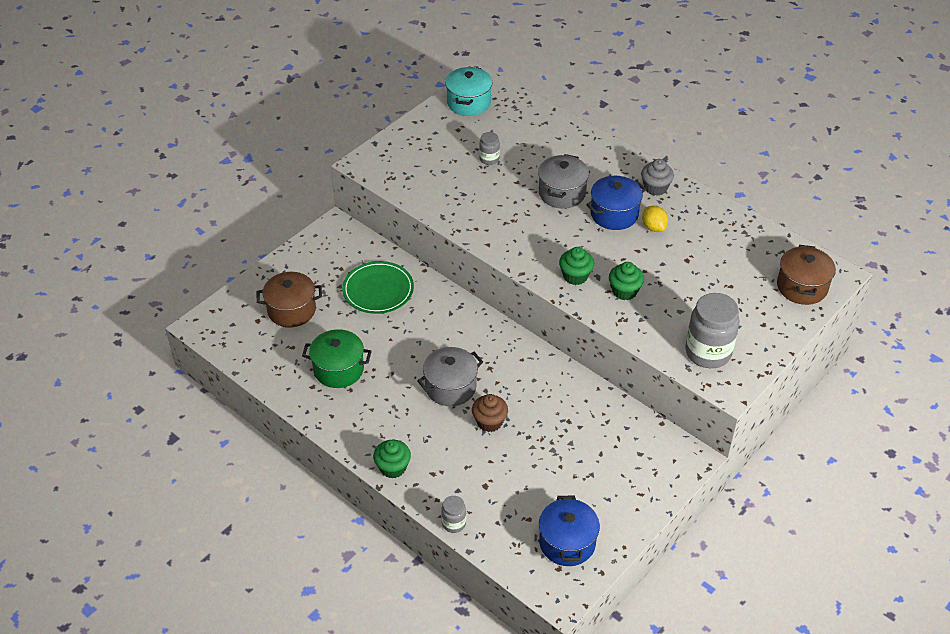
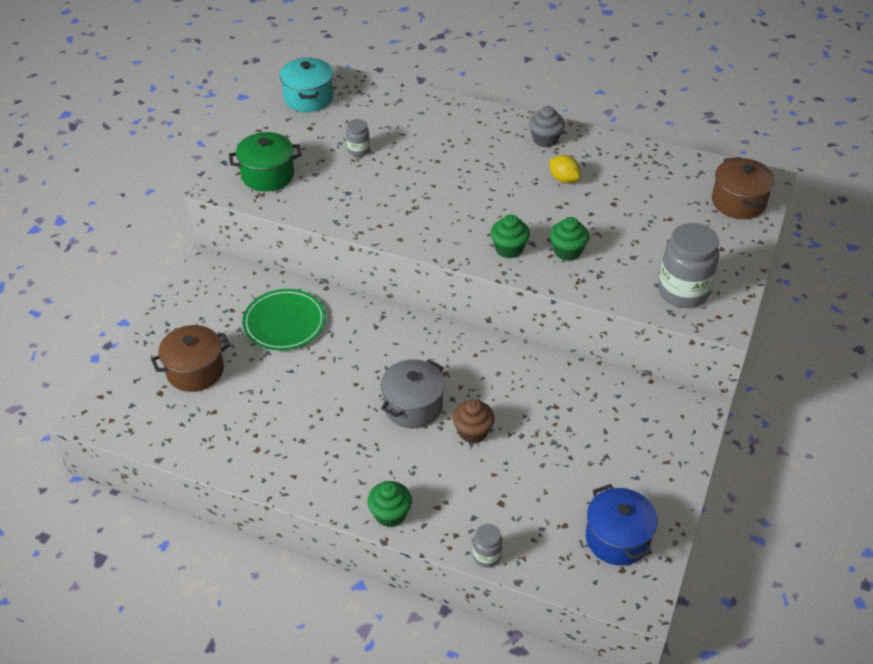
camera: 20 degrees left, 0 degrees up
(338, 369) = (279, 422): green pot -> green pot (268, 175)
(562, 193) = (452, 167): grey pot -> none
(614, 214) = (517, 176): blue pot -> none

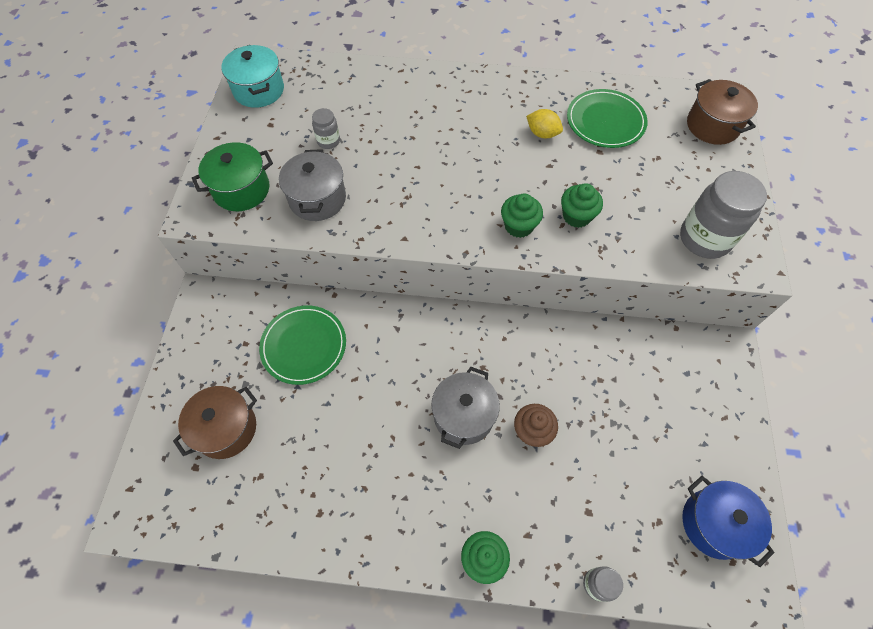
camera: 15 degrees left, 15 degrees up
(332, 194) = (317, 199): none -> grey pot
(545, 139) = (508, 93): grey cupcake -> none
(631, 180) = (605, 121): none -> green plate

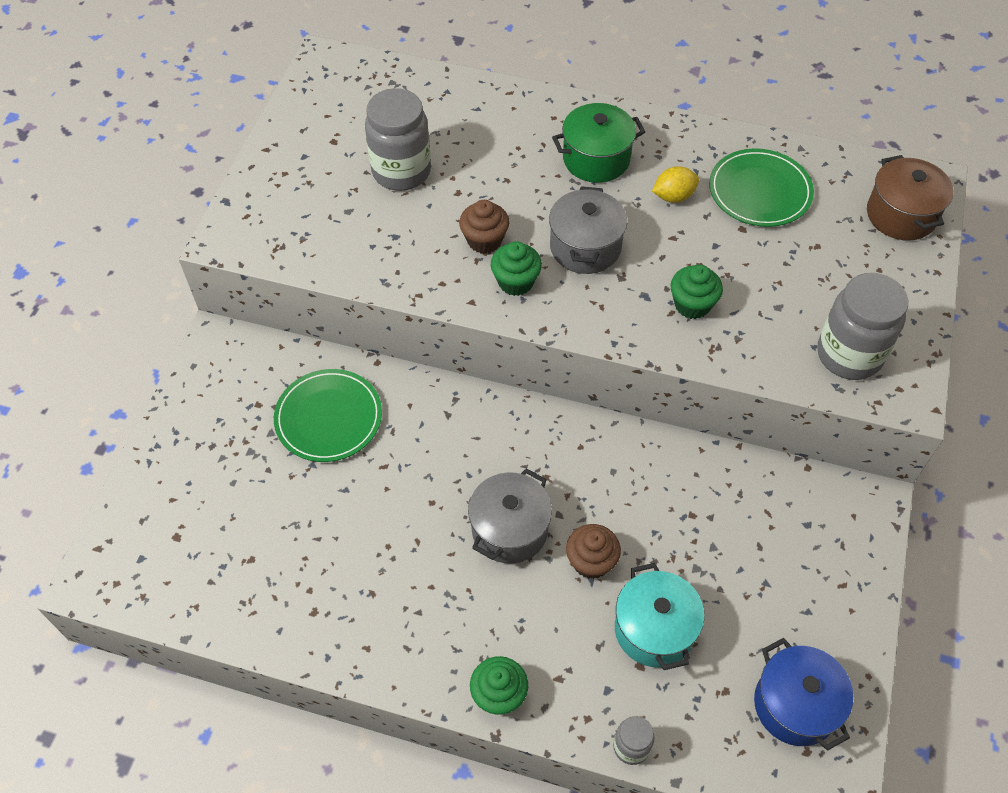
camera: 10 degrees right, 5 degrees down
(226, 429) = (219, 499): brown pot -> none
(241, 190) = (286, 217): green pot -> green pot (596, 159)
(259, 90) = (326, 96): turquoise pot -> turquoise pot (654, 629)
(317, 199) = (375, 240): grey pot -> grey pot (585, 247)
(328, 141) = (401, 171): grey jar -> grey jar, size x2.02
(404, 187) = (484, 240): none -> brown cupcake
(518, 226) = (616, 306): green cupcake -> green cupcake (516, 282)
(542, 133) = (673, 196): yellow lemon -> yellow lemon turned 60 degrees counterclockwise

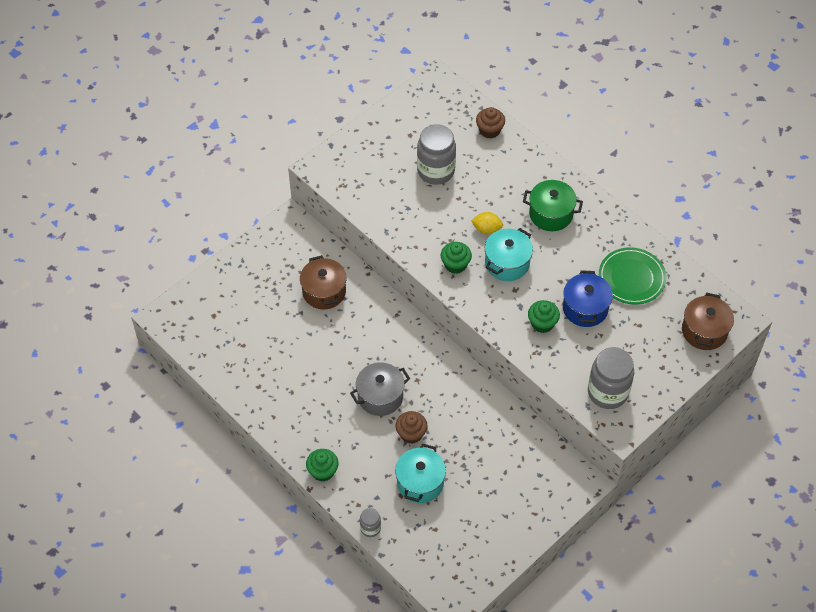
camera: 30 degrees right, 0 degrees up
(329, 418) = (324, 292): green plate -> brown pot
(484, 240) = (454, 233): brown cupcake -> brown cupcake (489, 130)
(585, 247) = (507, 263): grey pot -> turquoise pot
(673, 196) = (579, 257): yellow lemon -> yellow lemon (487, 229)
(795, 705) = (465, 554): blue pot -> blue pot (585, 308)

